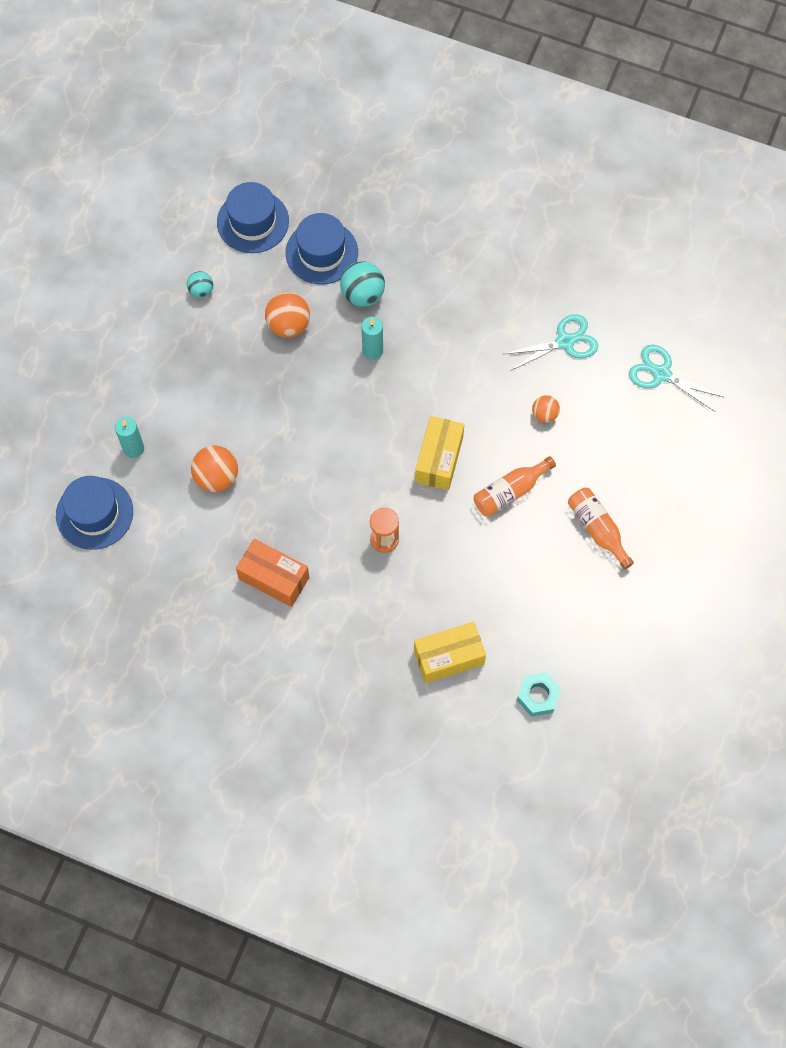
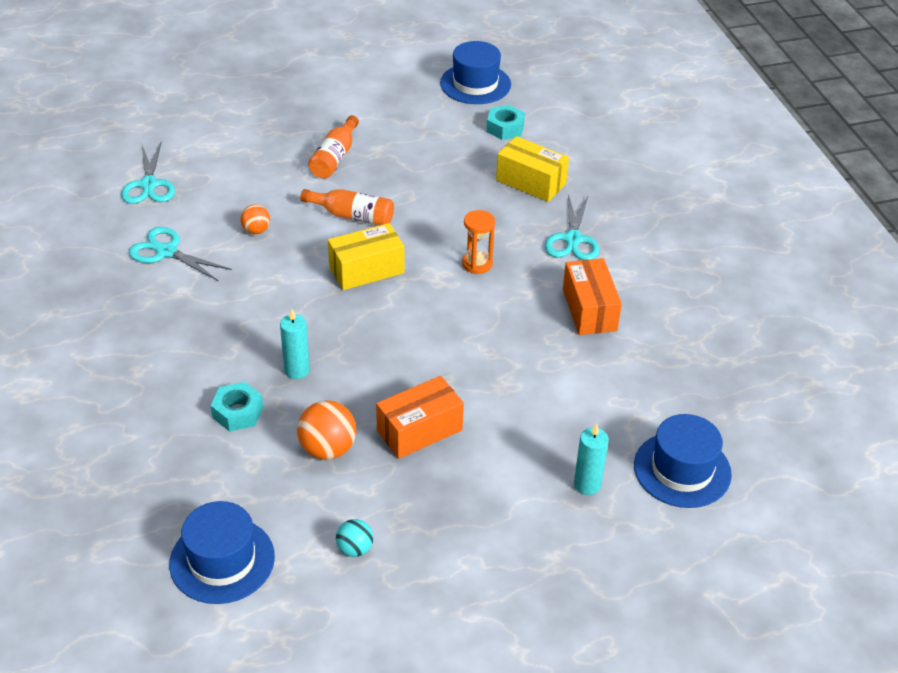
camera: 130 degrees left, 25 degrees down
(216, 477) = (545, 403): orange ball -> none
(259, 386) = (419, 430): none -> orange box
(321, 252) = (213, 474): blue hat -> blue hat (475, 84)
(355, 631) = (573, 239): none -> turquoise scissors
(363, 294) = (238, 412): turquoise ball -> turquoise nut

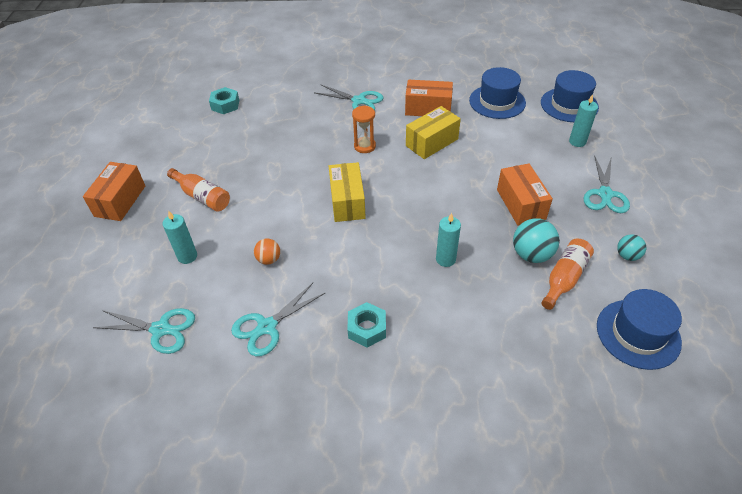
camera: 70 degrees left, 5 degrees up
(238, 412) = (484, 302): turquoise nut -> turquoise nut (367, 328)
(244, 173) = (187, 256): none -> turquoise candle
(308, 105) = (120, 201): none -> orange box
(327, 449) = (531, 255): orange ball -> turquoise ball
(352, 216) = (281, 199): orange bottle -> orange bottle (564, 278)
(474, 522) = (605, 194): none -> turquoise scissors
(475, 84) = (163, 108): blue hat -> blue hat (497, 102)
(531, 182) = (291, 106): yellow box -> yellow box (432, 142)

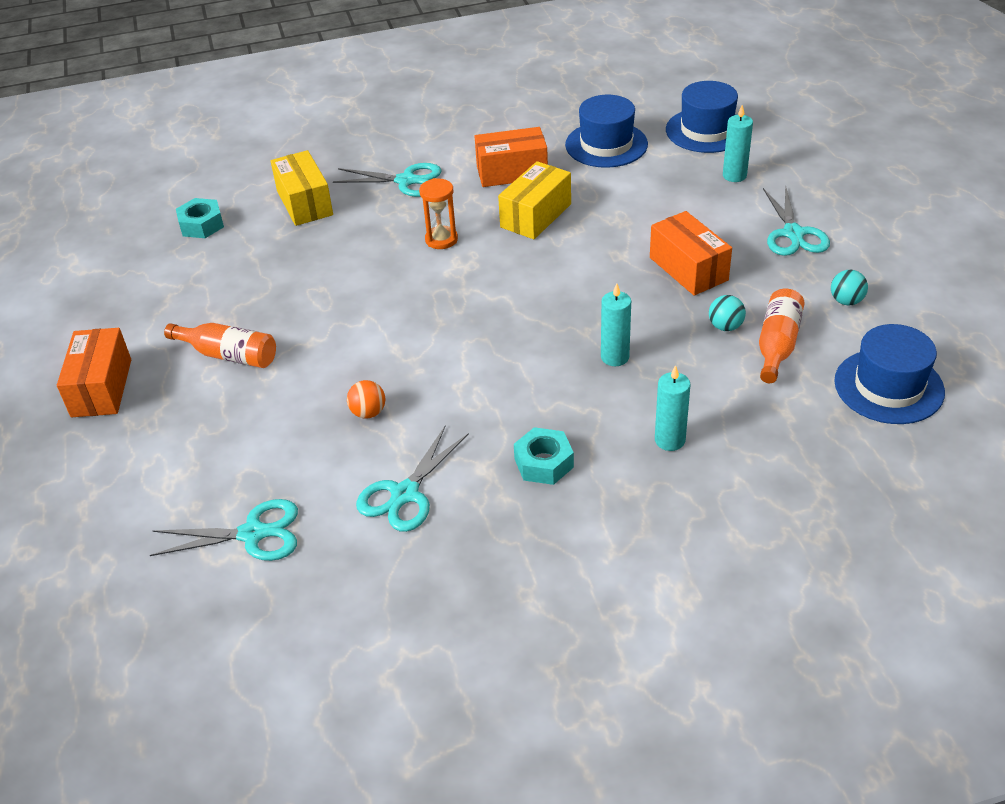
camera: 15 degrees left, 5 degrees down
(187, 256) = (245, 436): turquoise candle -> turquoise candle (670, 440)
(347, 202) = (448, 316): yellow box -> yellow box (304, 203)
(531, 255) = (725, 326): turquoise ball -> turquoise ball, size x0.60

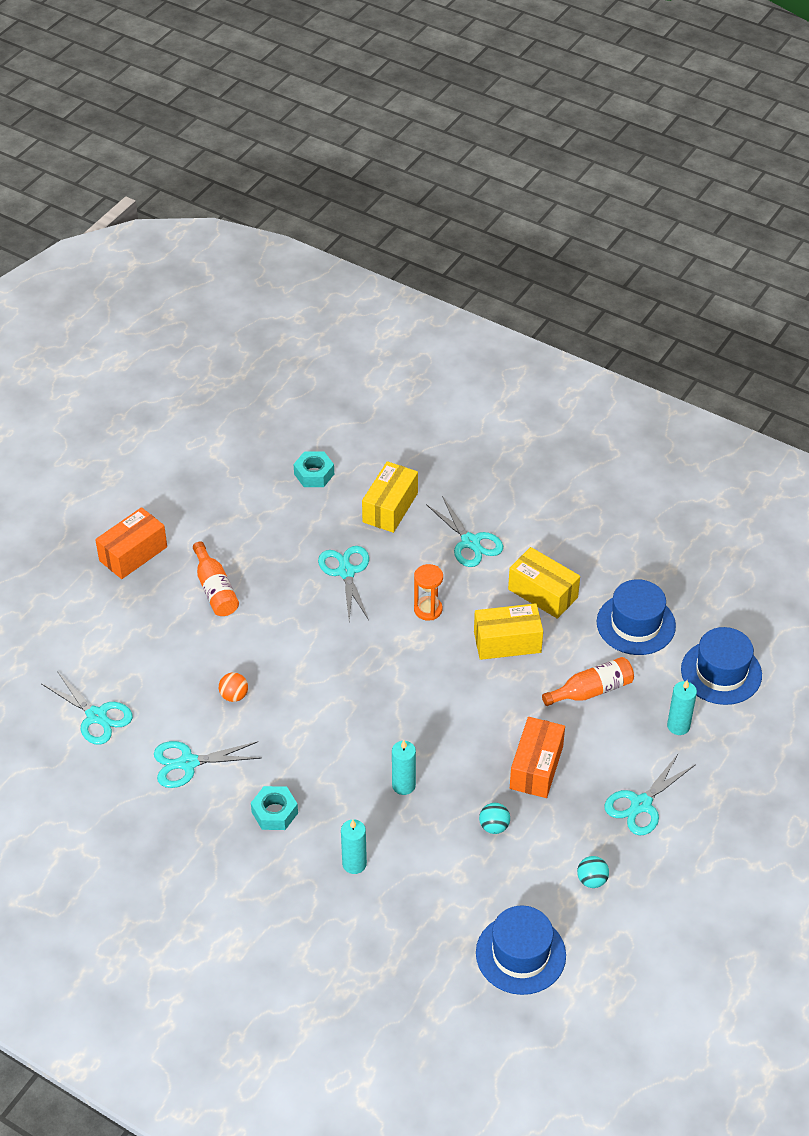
camera: 45 degrees right, 5 degrees up
(333, 263) = (346, 572): none -> turquoise scissors
(512, 172) = (543, 593): orange box -> yellow box
(777, 345) = (503, 867): orange bottle -> orange bottle (591, 690)

